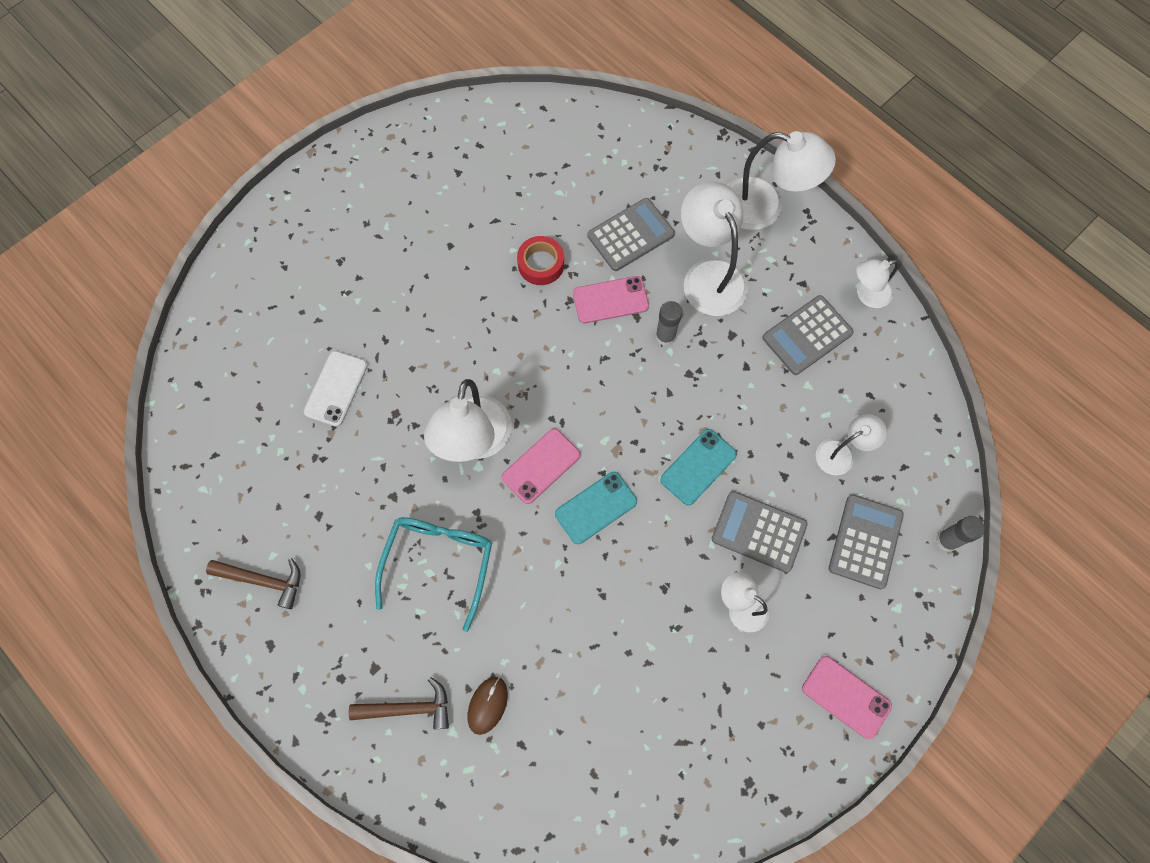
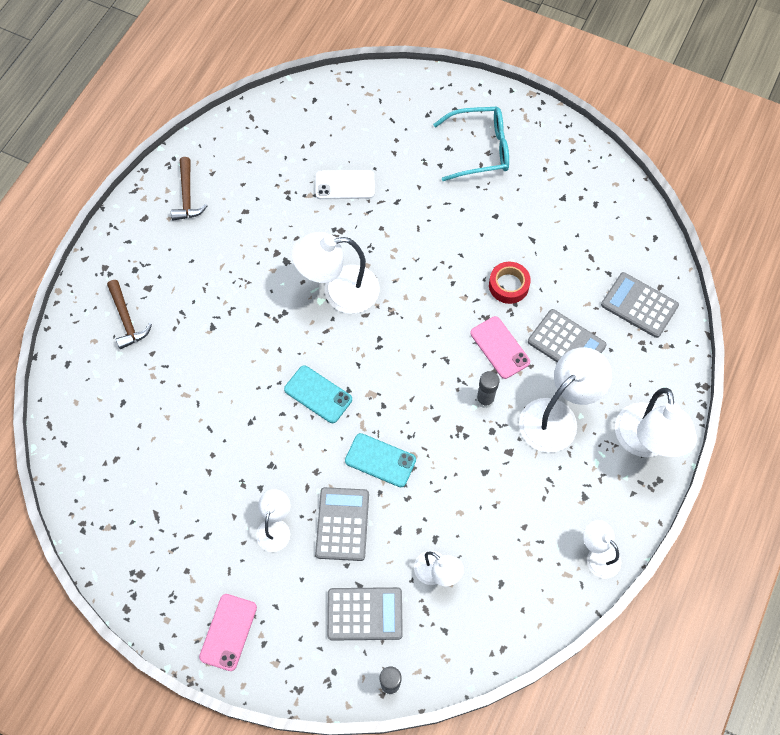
camera: 70 degrees right, 5 degrees down
(439, 561) = (238, 301): turquoise glasses -> turquoise glasses (481, 149)
(487, 705) = (144, 370): brown mouse -> none
(541, 466) = (337, 344): pink phone -> none
(807, 335) = (535, 514): grey calculator -> grey calculator (639, 305)

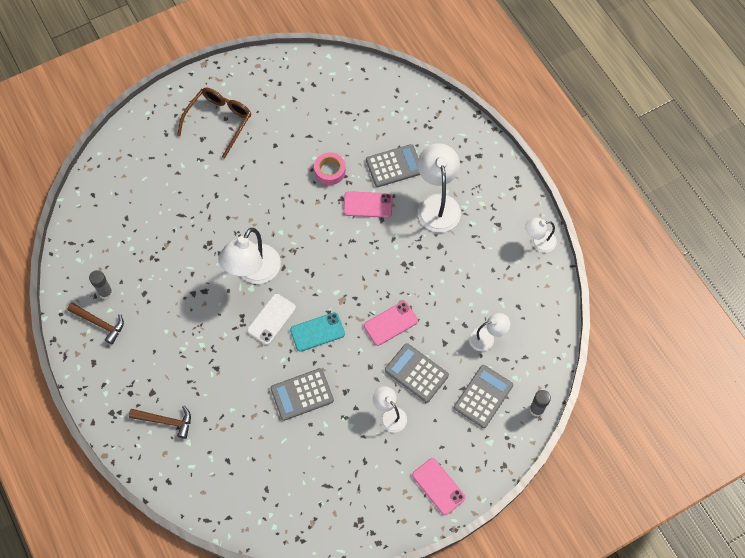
camera: 55 degrees left, 0 degrees up
(345, 185) = (177, 218): white phone -> white phone (271, 319)
(380, 460) = (390, 323): turquoise phone -> pink phone
(481, 149) = (219, 121): turquoise glasses -> brown glasses
(485, 399) = (396, 236): grey glue stick -> grey glue stick (106, 293)
(508, 285) = (330, 171): red tape -> pink tape
(639, 305) = (400, 109): grey calculator -> grey calculator (302, 394)
(645, 443) = (489, 169): white lamp -> none

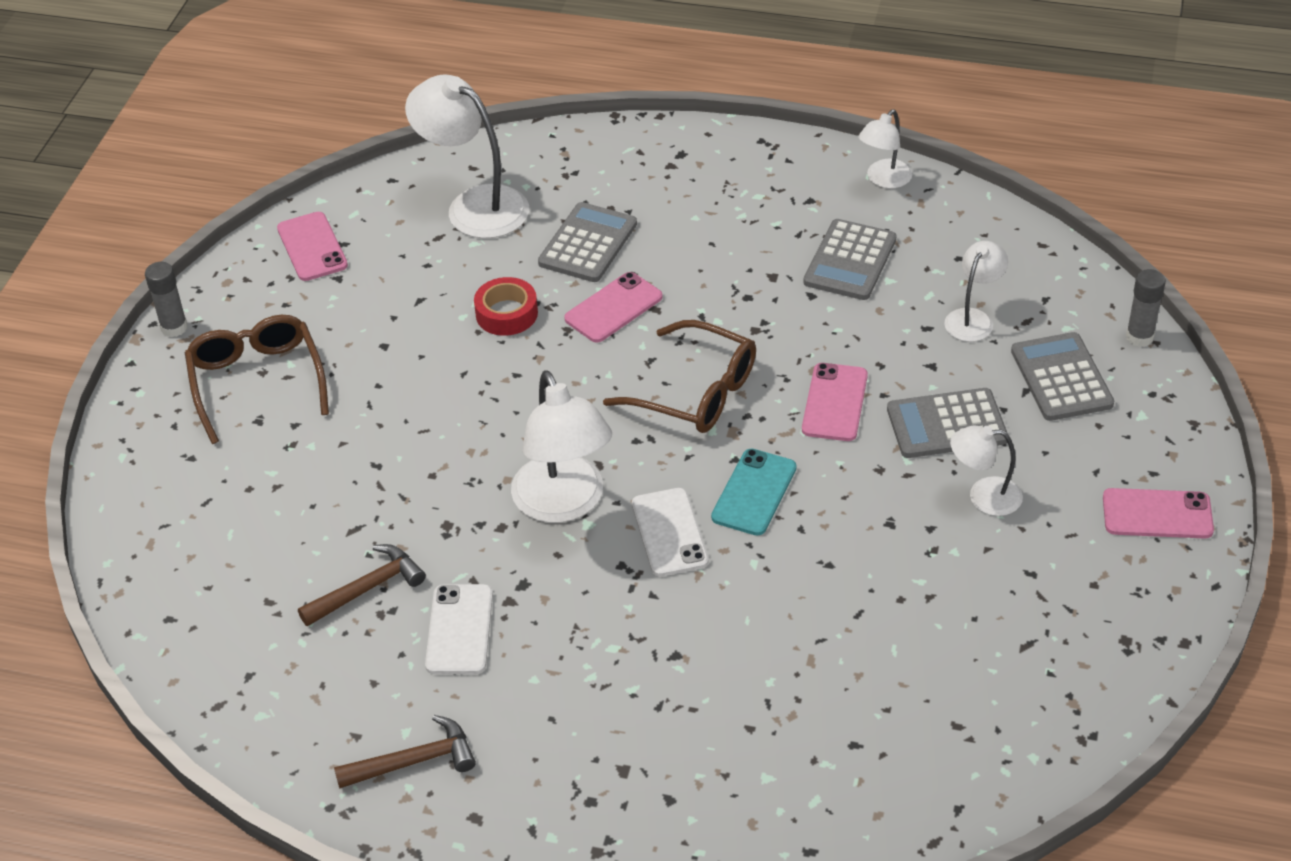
camera: 45 degrees left, 20 degrees down
(106, 293) = (368, 716): grey glue stick -> grey glue stick (174, 328)
(166, 288) = (459, 630): none -> white phone
(166, 421) = (696, 784): brown hammer -> brown hammer (367, 588)
(301, 76) = (312, 247): none -> pink phone
(302, 394) = (839, 577): grey calculator -> grey calculator (850, 261)
(330, 171) = (506, 313): pink tape -> red tape
(350, 271) = (697, 393): none -> brown glasses
(437, 204) = (704, 238): white lamp -> white lamp (474, 205)

